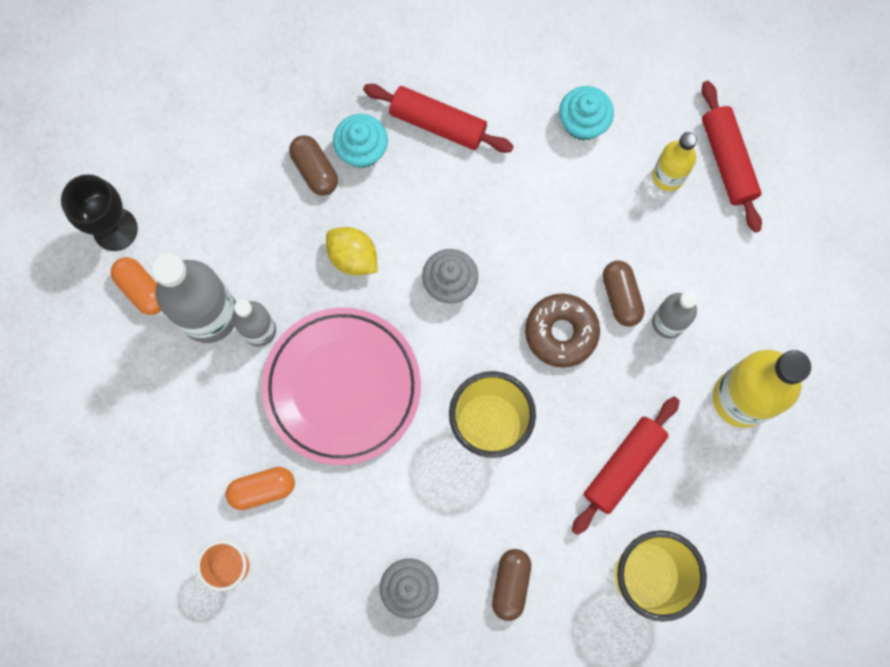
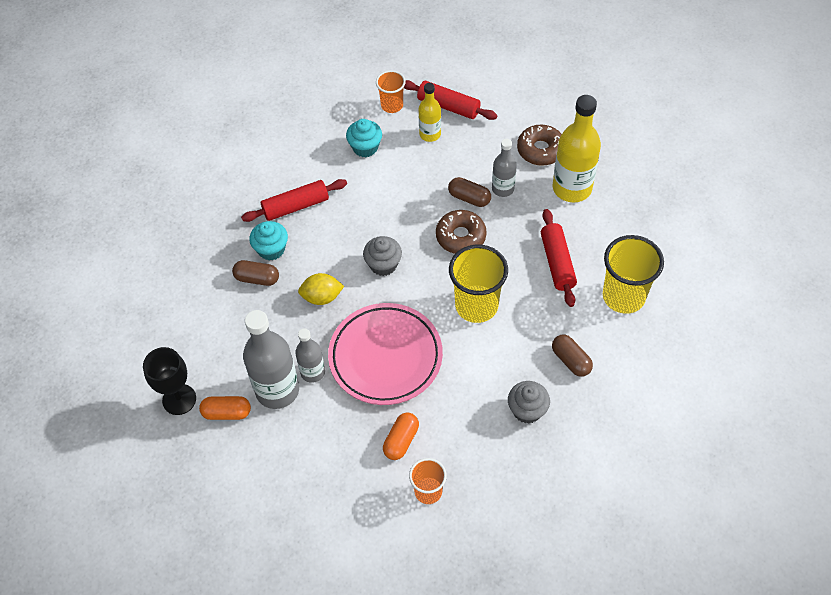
camera: 45 degrees left, 20 degrees down
(668, 97) = (392, 105): none -> orange cup
(763, 317) = (540, 150): none -> brown donut

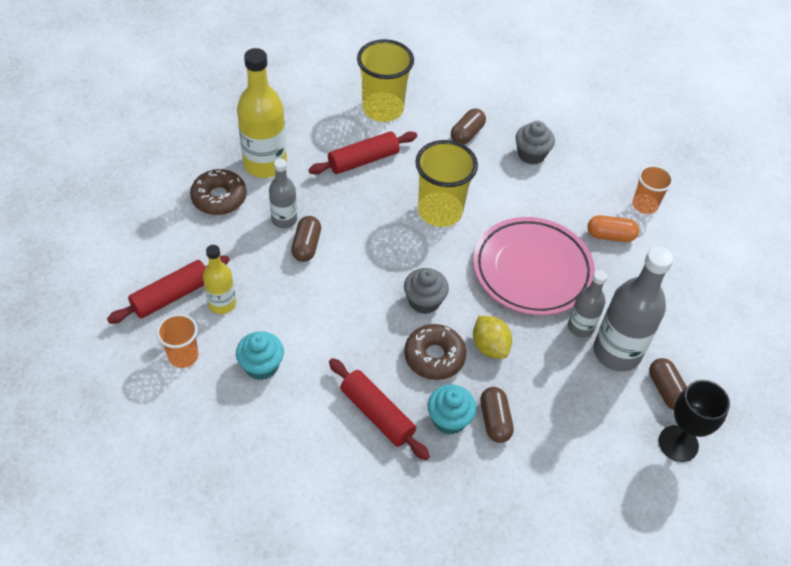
camera: 115 degrees left, 5 degrees down
(227, 413) = (666, 390): orange capsule -> brown capsule
(448, 106) = (171, 296): red rolling pin -> red rolling pin turned 45 degrees clockwise
(460, 236) = (361, 242): brown donut -> brown donut (434, 357)

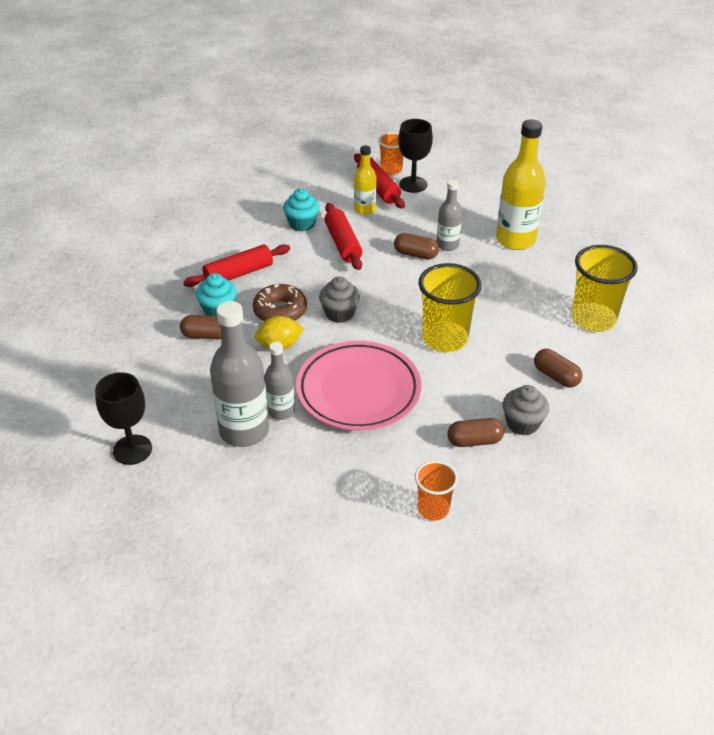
camera: 105 degrees right, 10 degrees down
(160, 261) = (413, 184): none -> black goblet
(183, 356) = (322, 191): orange cup -> orange cup (391, 170)
(219, 198) = (476, 214): brown donut -> none
(363, 160) = (518, 298): red rolling pin -> red rolling pin (342, 243)
(610, 236) = (392, 464): orange capsule -> none
(666, 390) = (189, 457): brown capsule -> brown capsule (474, 441)

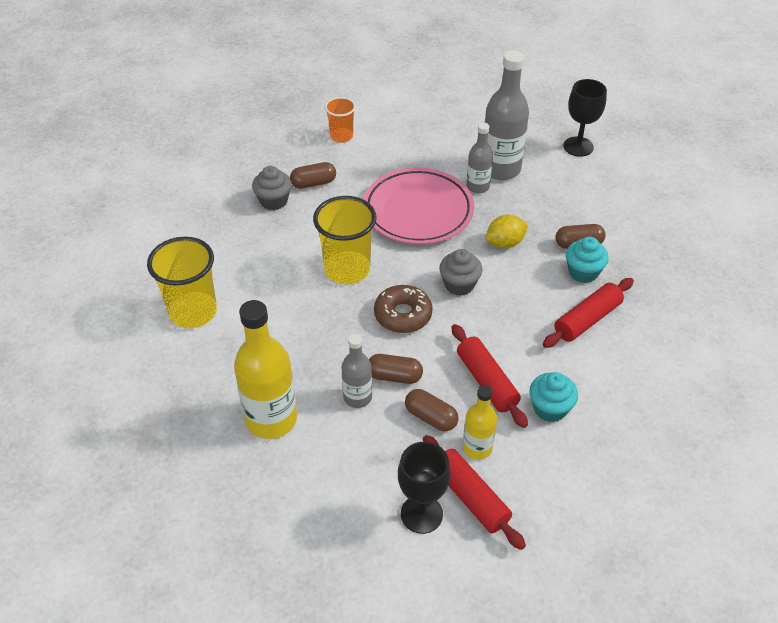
camera: 170 degrees right, 5 degrees up
(280, 311) = (520, 279): brown donut -> brown donut (403, 315)
(391, 170) = (462, 546): orange cup -> none
(556, 376) = (240, 245): brown capsule -> brown capsule (430, 417)

